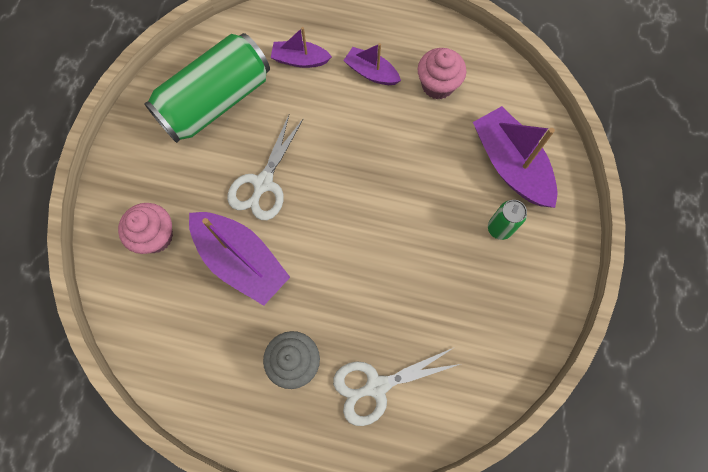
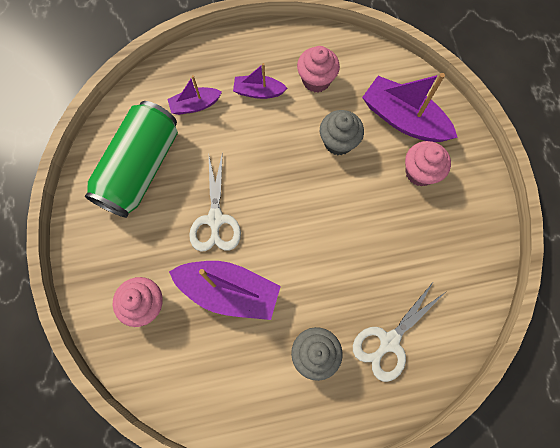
camera: 25 degrees left, 0 degrees up
(428, 159) = (338, 142): none -> grey cupcake
(499, 228) = (420, 172): green can -> pink cupcake

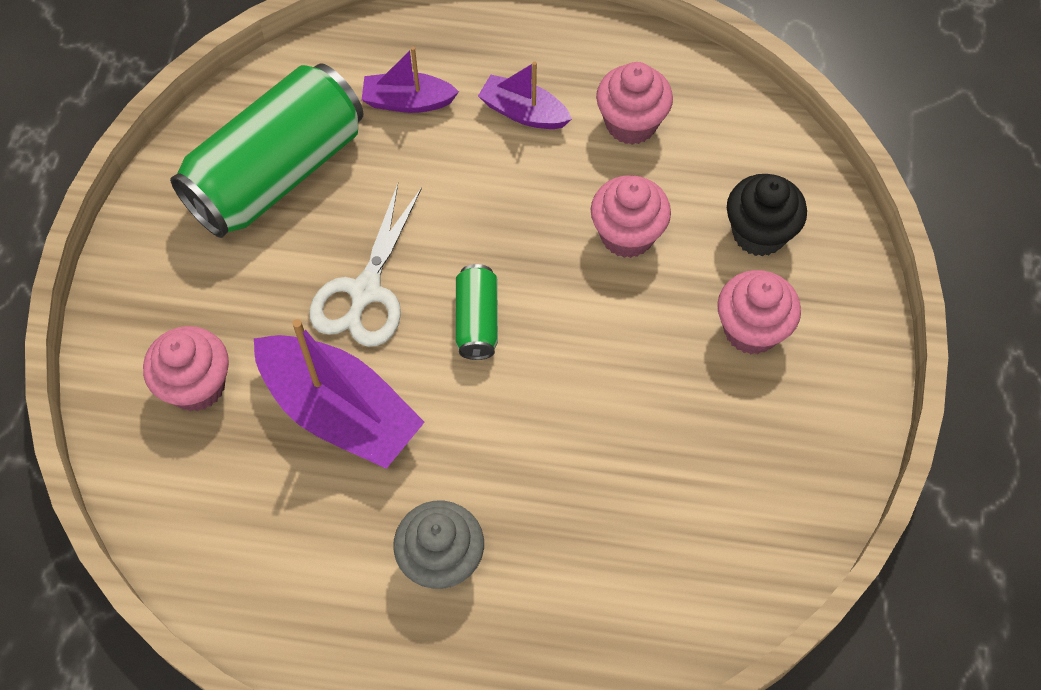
camera: 20 degrees right, 10 degrees down
(280, 215) = (477, 321): none -> green can
(338, 142) = (627, 235): grey cupcake -> pink cupcake
(389, 341) = (578, 586): white scissors -> none
(403, 119) = (759, 233): purple boat -> black cupcake

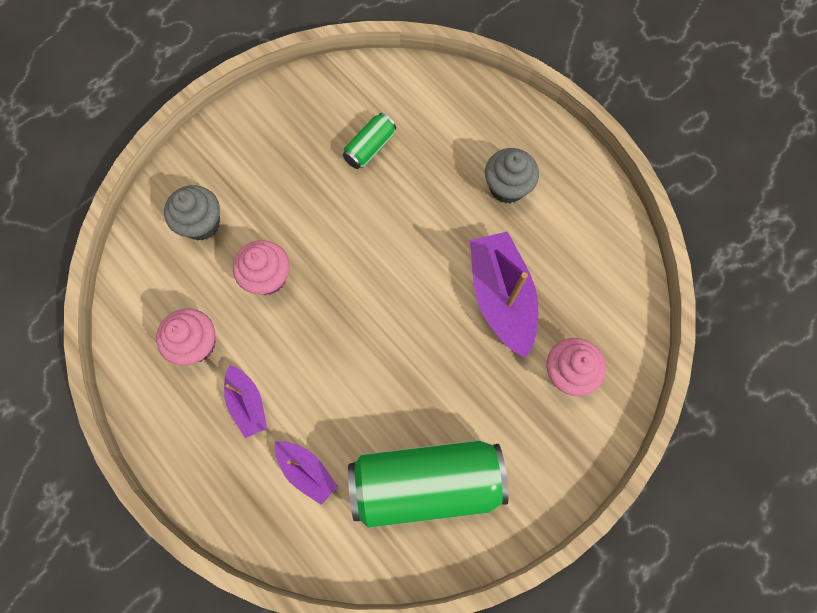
camera: 140 degrees left, 10 degrees up
(365, 291) = (435, 357): white scissors -> none
(477, 321) = (390, 292): green can -> green can (370, 148)
(751, 330) = (260, 179): pink cupcake -> none
(759, 233) = (202, 224): black cupcake -> grey cupcake

